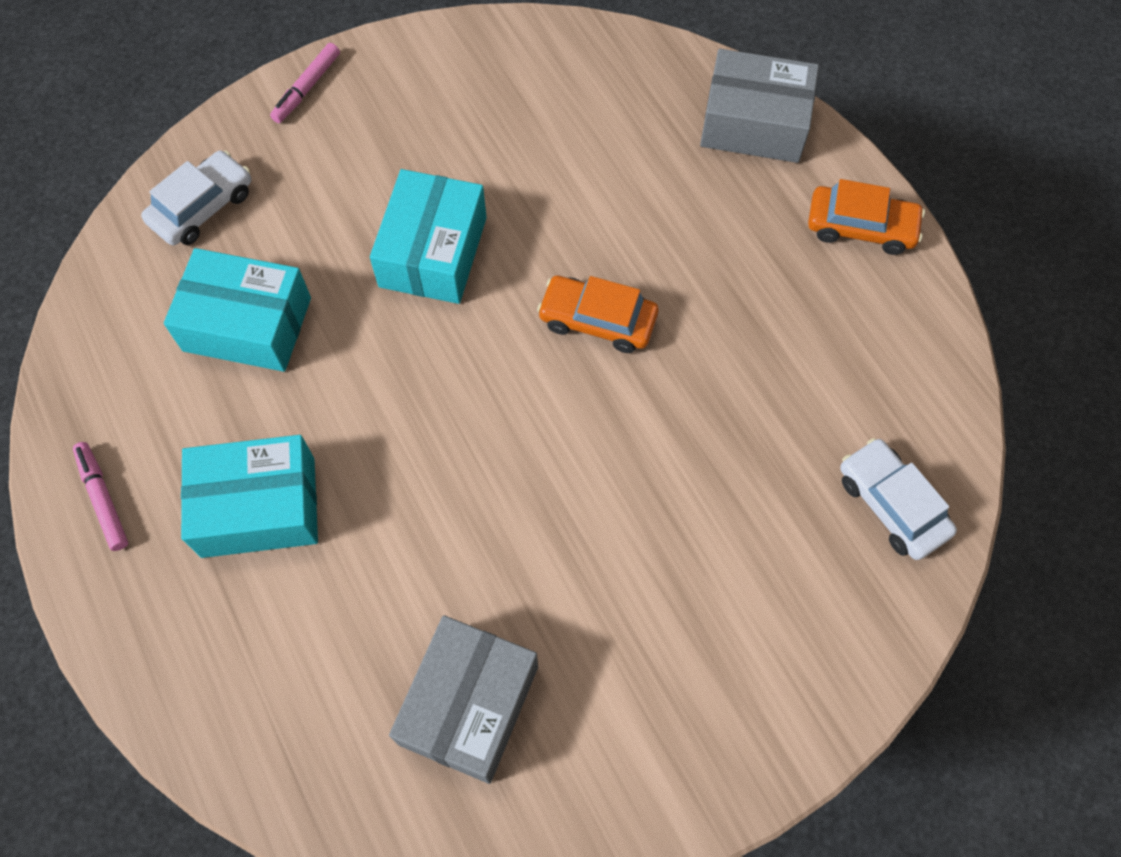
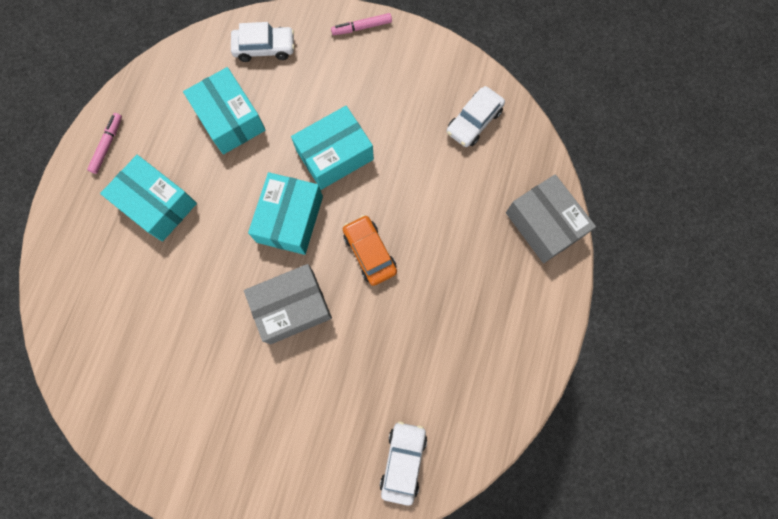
camera: 45 degrees right, 10 degrees up
(458, 369) = (290, 219): none -> turquoise box
(469, 705) = (149, 365): grey box -> grey box (292, 307)
(558, 83) = (474, 121): none -> white car
(861, 227) = (537, 322): orange car -> none

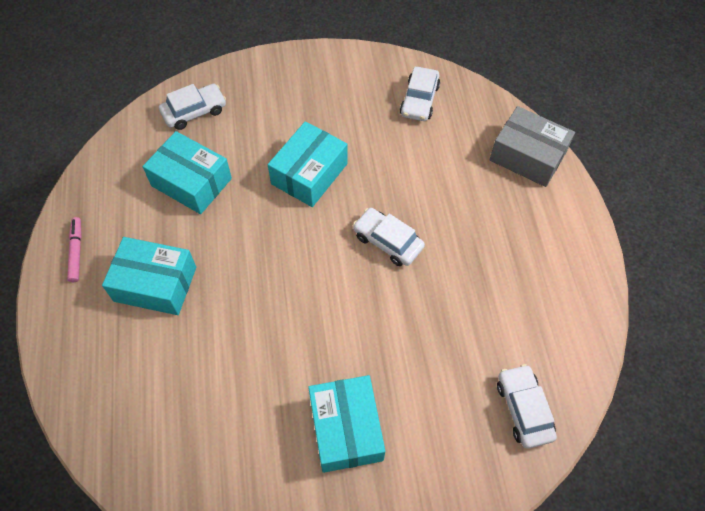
camera: 25 degrees left, 15 degrees down
(290, 219) = (296, 244): turquoise box -> turquoise box (346, 429)
(292, 307) = (340, 319): grey box -> none
(361, 27) = (277, 64): pink marker -> none
(369, 252) = (387, 241): orange car -> white car

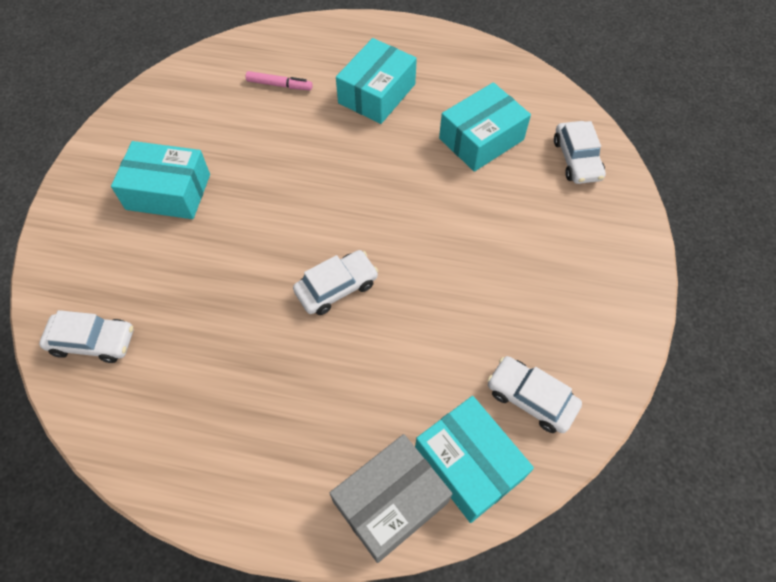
camera: 110 degrees right, 0 degrees up
(76, 252) = (434, 49): pink marker -> pink marker (279, 85)
(309, 174) = (455, 241): turquoise box -> turquoise box (468, 464)

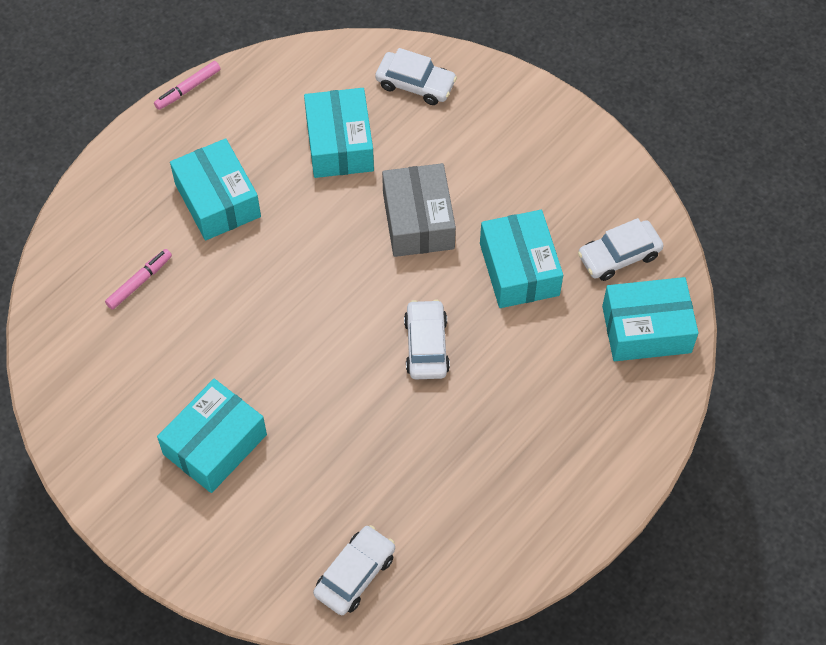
camera: 60 degrees left, 0 degrees up
(390, 502) = (645, 399): grey box -> grey box (418, 221)
(456, 34) = (188, 89): none -> pink marker
(458, 321) = (519, 269): none -> turquoise box

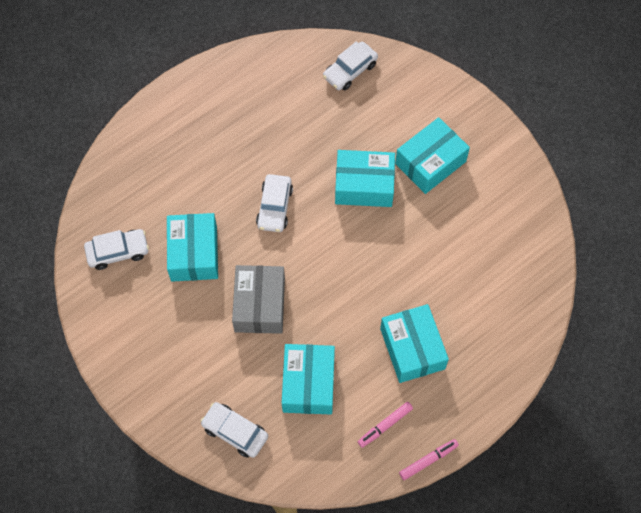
camera: 170 degrees left, 5 degrees up
(139, 282) = (476, 289): pink marker -> pink marker (385, 426)
(646, 329) = (117, 194): turquoise box -> turquoise box (364, 185)

